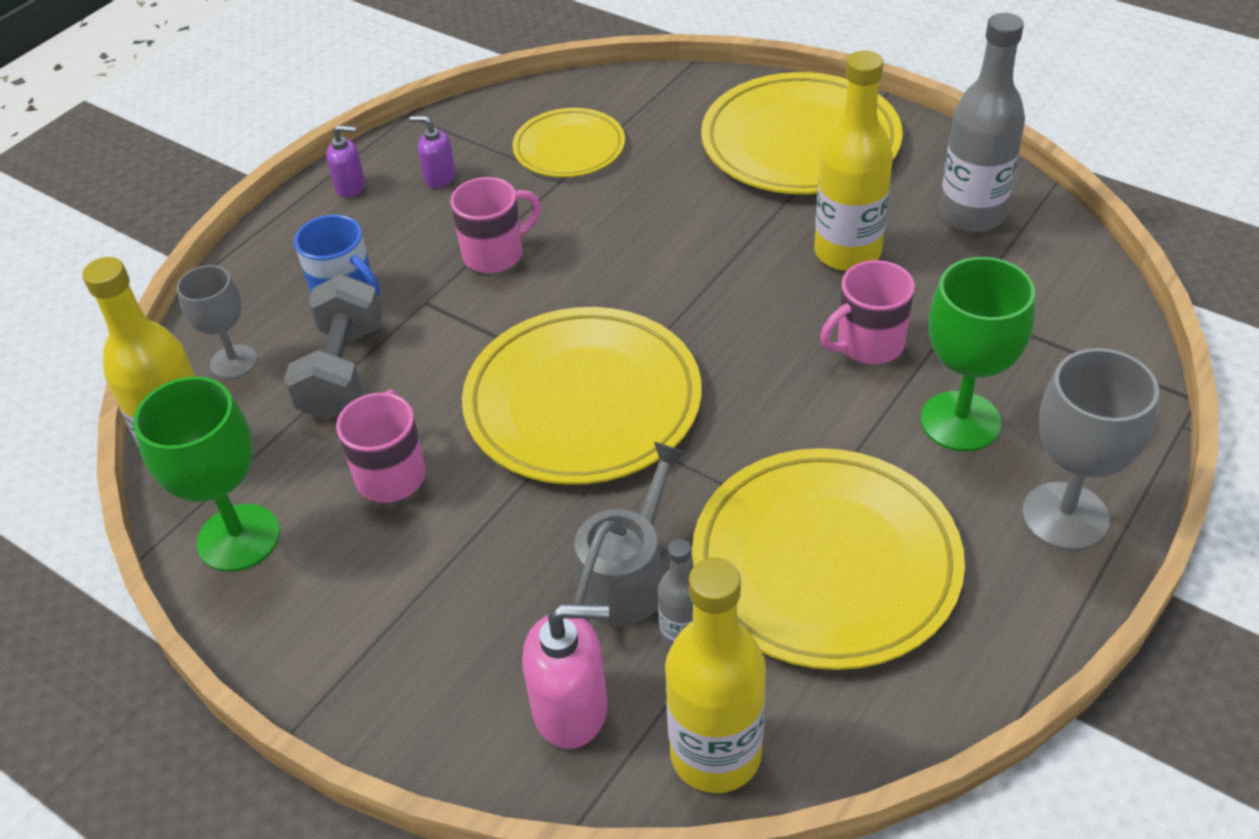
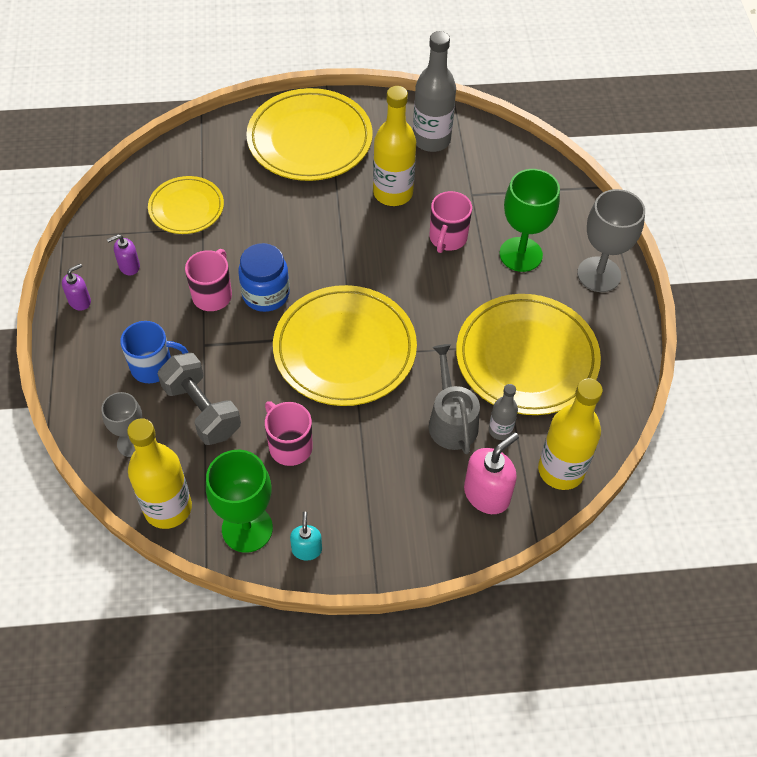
camera: 45 degrees left, 10 degrees up
(273, 612) = (307, 549): none -> turquoise soap dispenser
(556, 286) = (266, 294): none -> blue jar

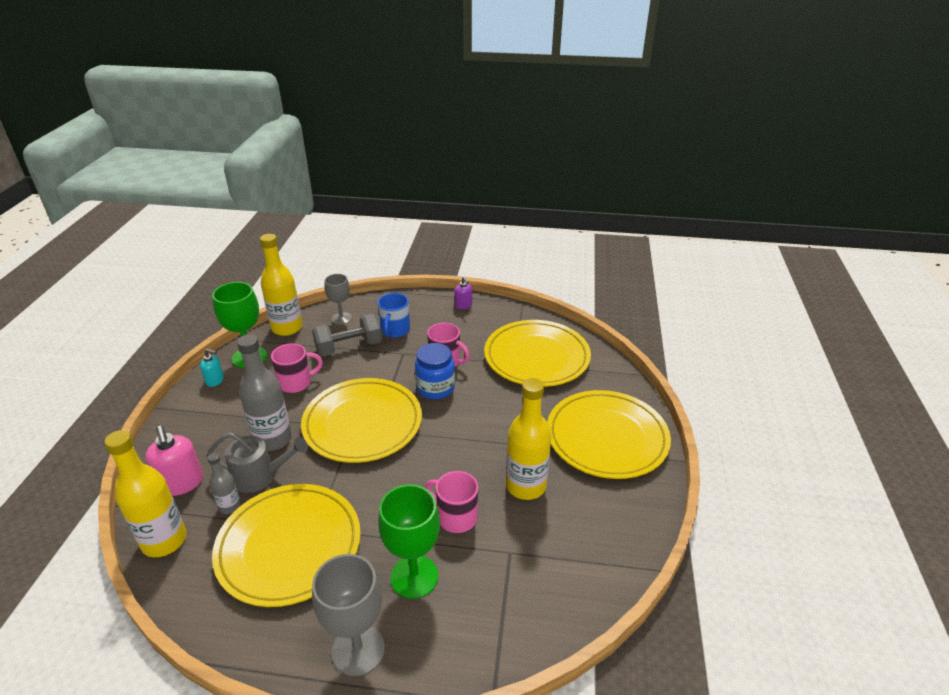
camera: 105 degrees right, 20 degrees down
(129, 266) = (486, 327): purple soap dispenser -> none
(186, 208) = (536, 357): yellow plate -> yellow plate, size x1.74
(431, 140) = (597, 533): grey bottle -> grey bottle (273, 439)

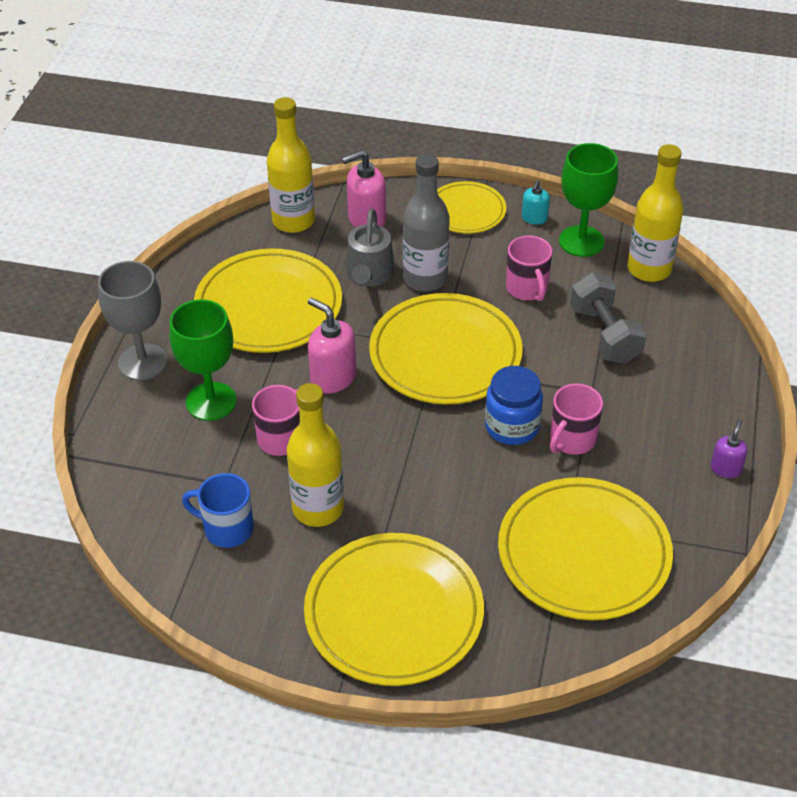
camera: 95 degrees right, 10 degrees up
(192, 418) = (466, 211): none -> yellow plate
(230, 506) = (329, 258): grey bottle -> none
(341, 318) = (676, 323): grey goblet -> none
(386, 489) = (333, 378): none -> pink soap dispenser
(395, 330) = (648, 383): blue mug -> blue mug (227, 529)
(463, 305) = (725, 468): purple soap dispenser -> purple soap dispenser turned 135 degrees clockwise

